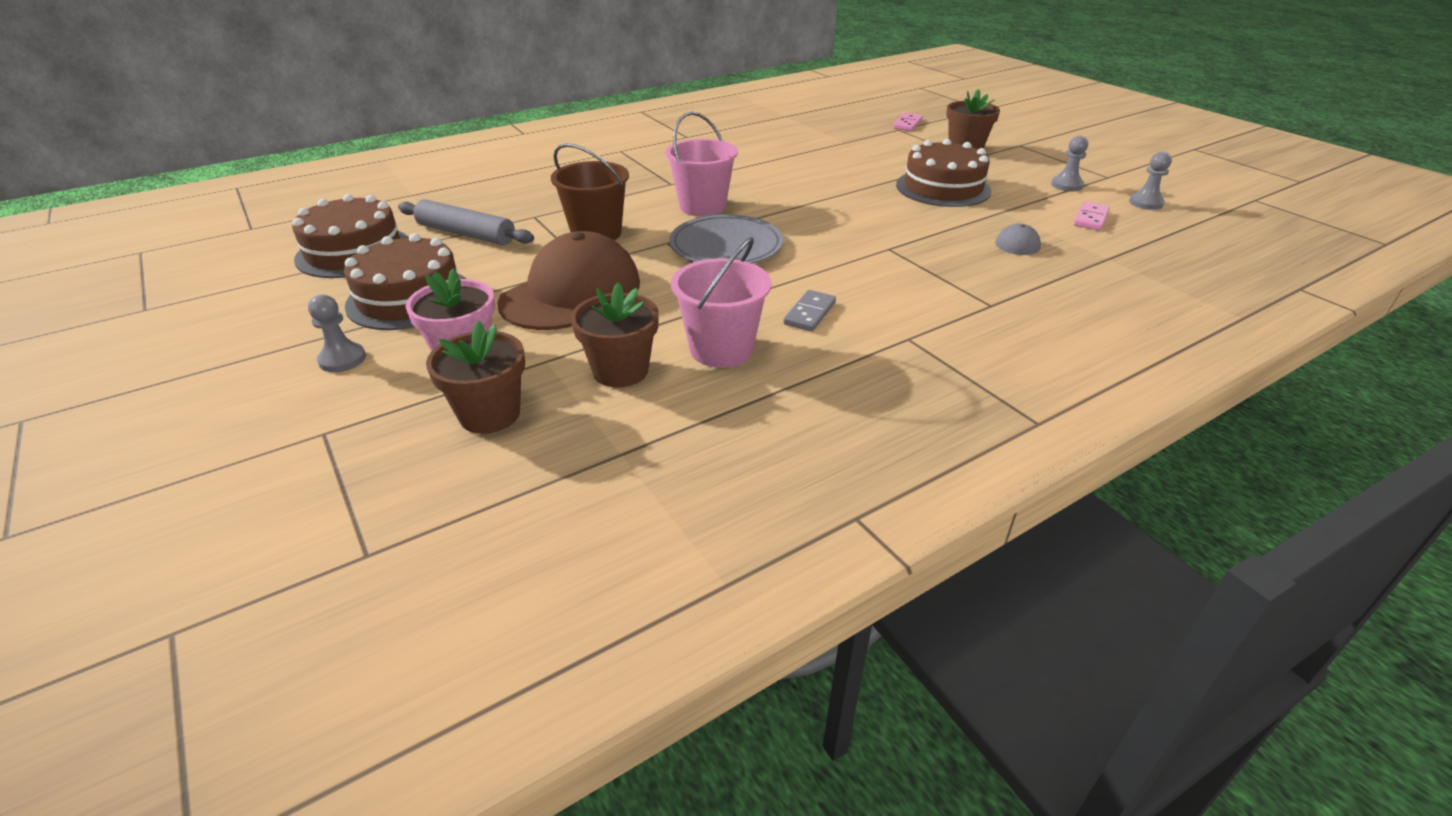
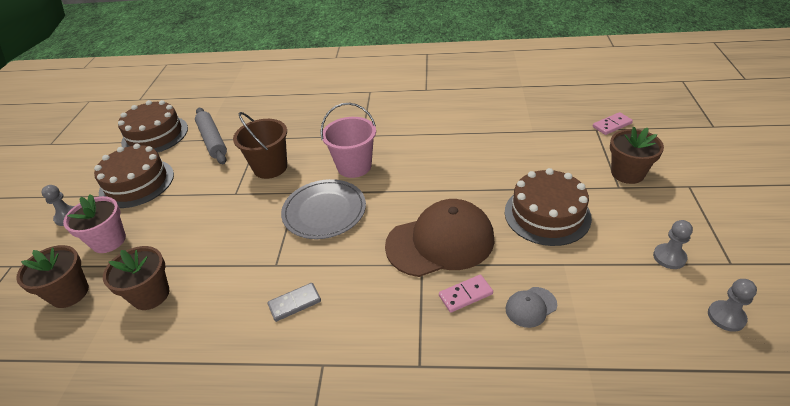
camera: 40 degrees right, 5 degrees up
(571, 292) = (202, 215): brown cap -> brown cap (440, 242)
(721, 349) = (213, 307): pink bucket -> none
(1090, 218) = (637, 311): pink domino -> pink domino (465, 295)

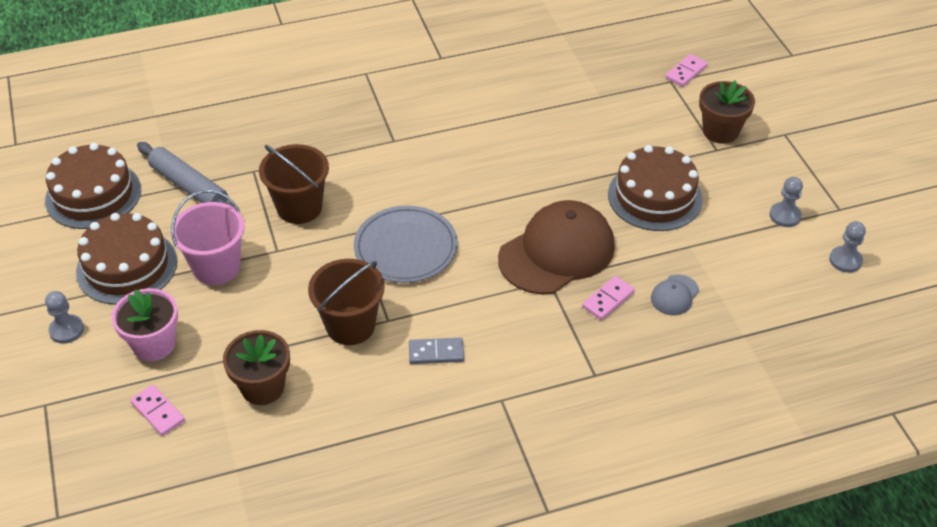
camera: 25 degrees left, 5 degrees up
(70, 293) = (158, 412): brown flower pot -> pink domino
(246, 262) = (350, 326): none -> brown bucket
(295, 303) = (436, 353): grey domino -> grey domino turned 45 degrees clockwise
(354, 166) = (408, 184): pink bucket -> pink bucket (216, 267)

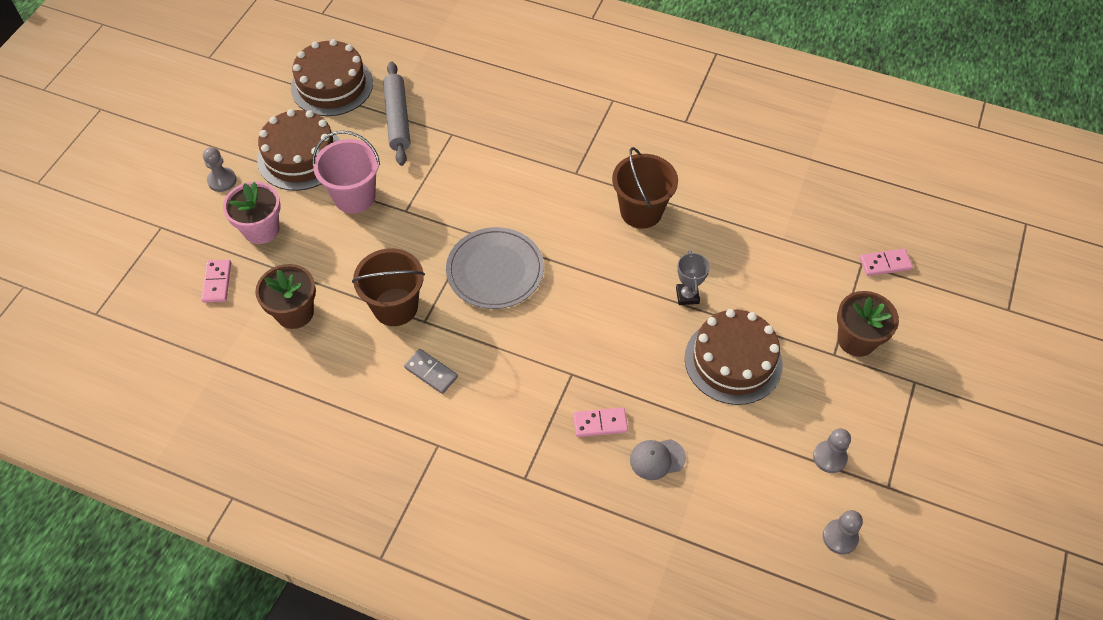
camera: 40 degrees right, 10 degrees up
(299, 207) = (454, 186): brown bucket -> brown bucket (641, 211)
(557, 252) = (602, 354): brown cap -> none
(575, 174) = (687, 296): none -> grey trophy

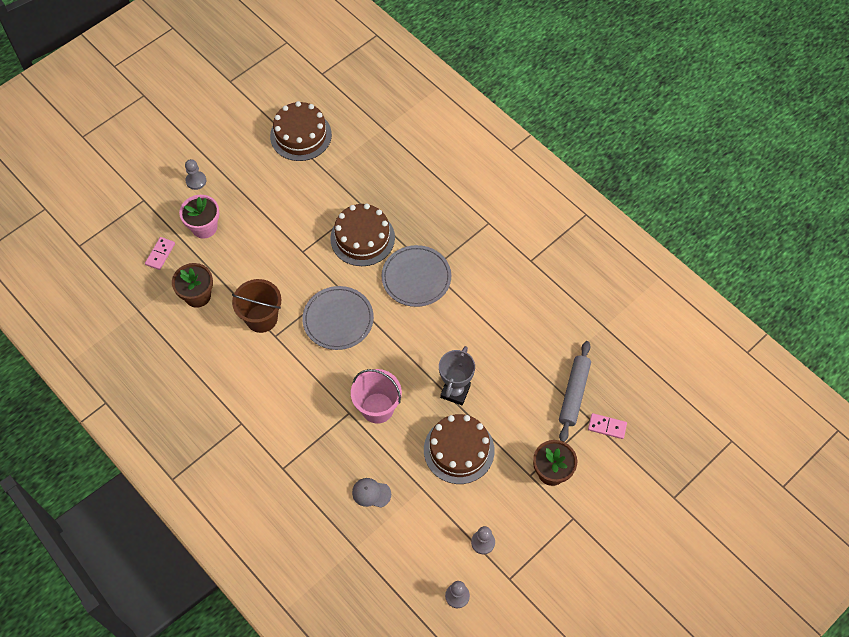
camera: 25 degrees right, 5 degrees up
(300, 156) = (254, 183): brown cake -> brown cake (362, 238)
(354, 196) = (274, 227): pink bucket -> pink bucket (377, 408)
(398, 119) = (332, 179): grey rolling pin -> grey rolling pin (574, 394)
(431, 372) = (261, 373): grey domino -> none
(563, 188) = (416, 277): none -> grey plate
(600, 423) = (348, 454): pink domino -> none
(641, 211) = (459, 317): brown bucket -> none
(687, 296) = (455, 391): grey trophy -> grey trophy, size x1.54

